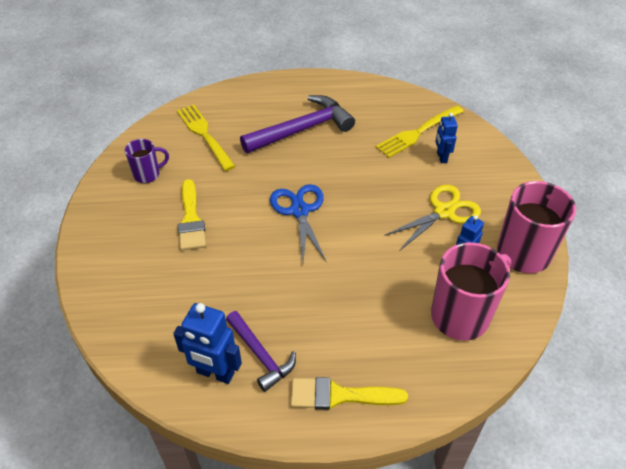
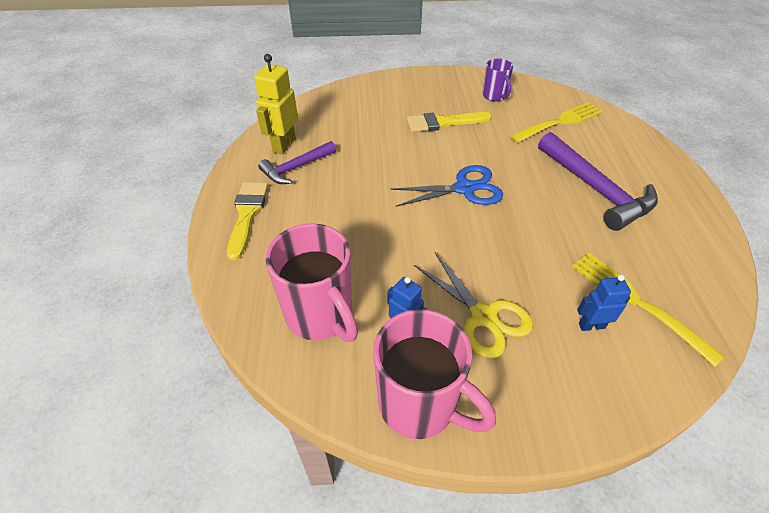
camera: 90 degrees right, 0 degrees up
(215, 373) = (284, 145): blue robot -> yellow robot

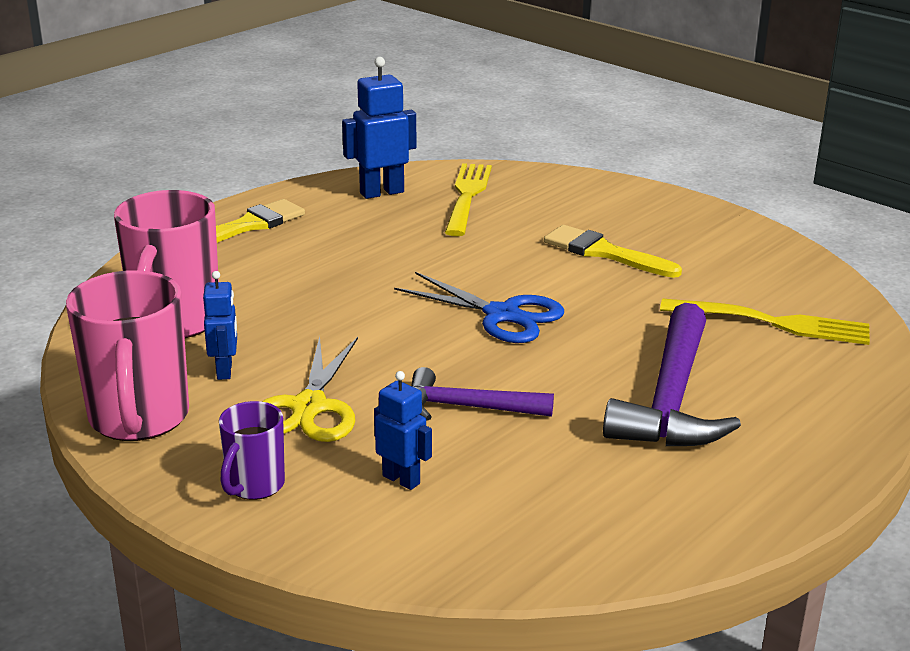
camera: 45 degrees right, 20 degrees down
(284, 145) = (381, 192): yellow robot -> blue robot
(296, 168) = (358, 215): purple hammer -> purple hammer (468, 407)
(494, 96) = (735, 259): purple mug -> purple mug (254, 486)
(637, 303) = (494, 499): yellow fork -> yellow fork (467, 196)

